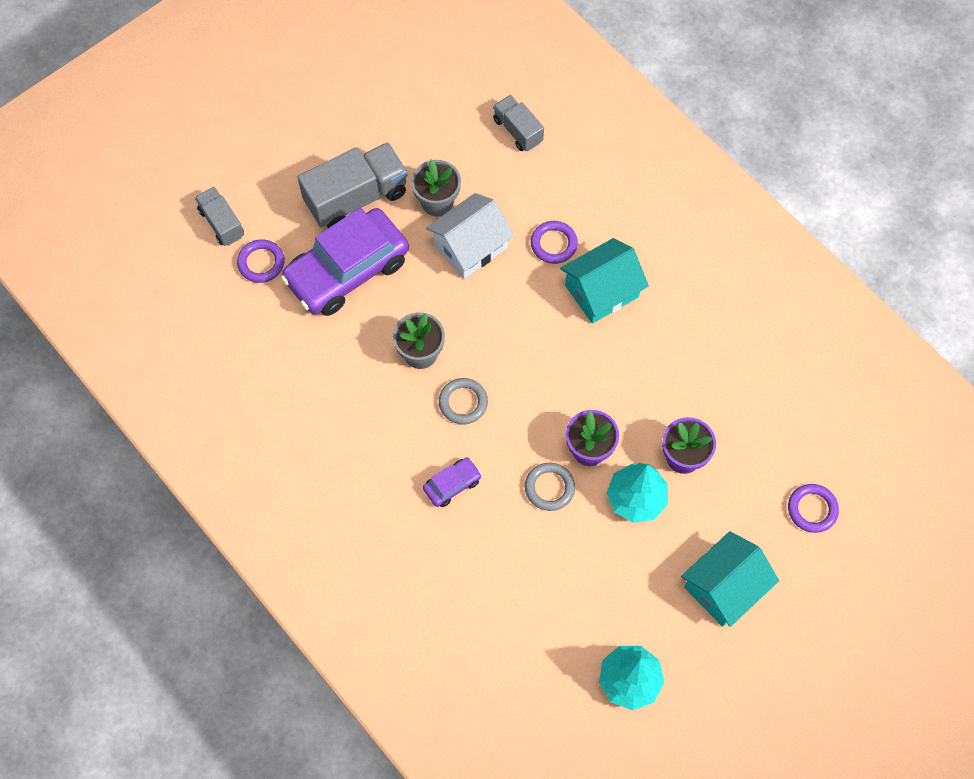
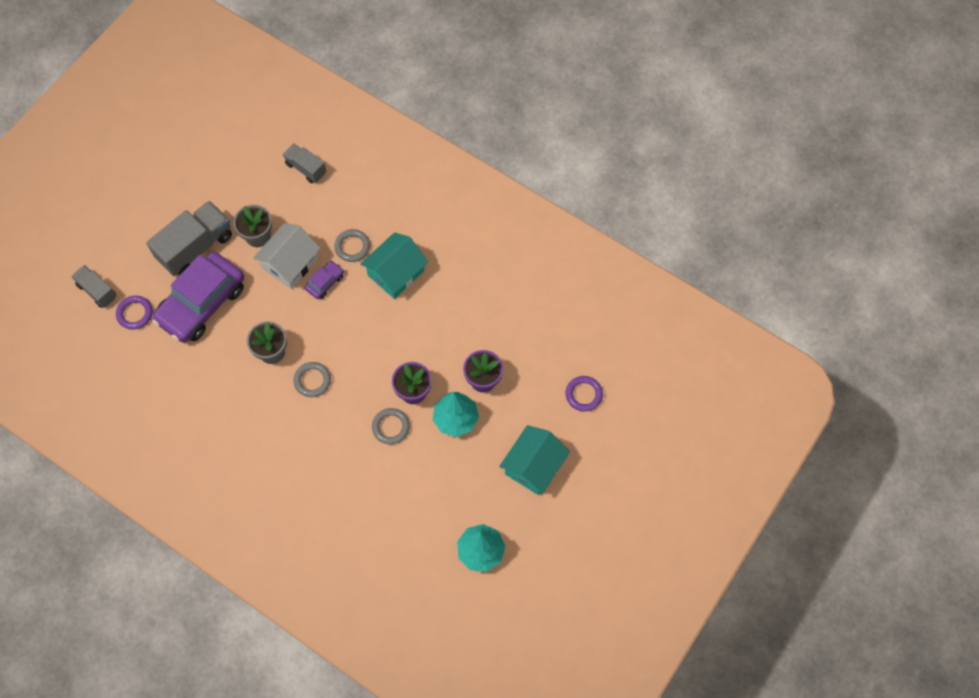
camera: 15 degrees left, 0 degrees up
(452, 484) = (318, 443): purple car -> purple car (325, 282)
(553, 244) = (352, 247): purple ring -> grey ring

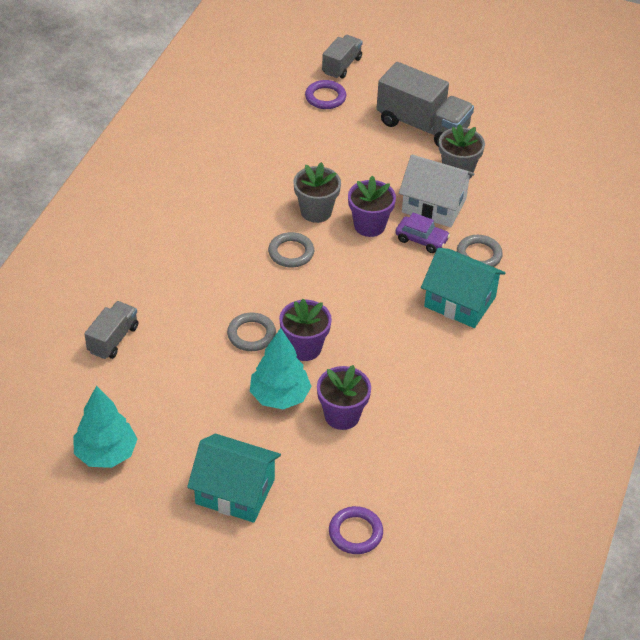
camera: 75 degrees right, 20 degrees down
(202, 303) = (356, 144): purple car -> none
(299, 316) = (369, 225): none -> purple flower pot
(306, 168) = (565, 194): grey truck -> grey truck (113, 339)

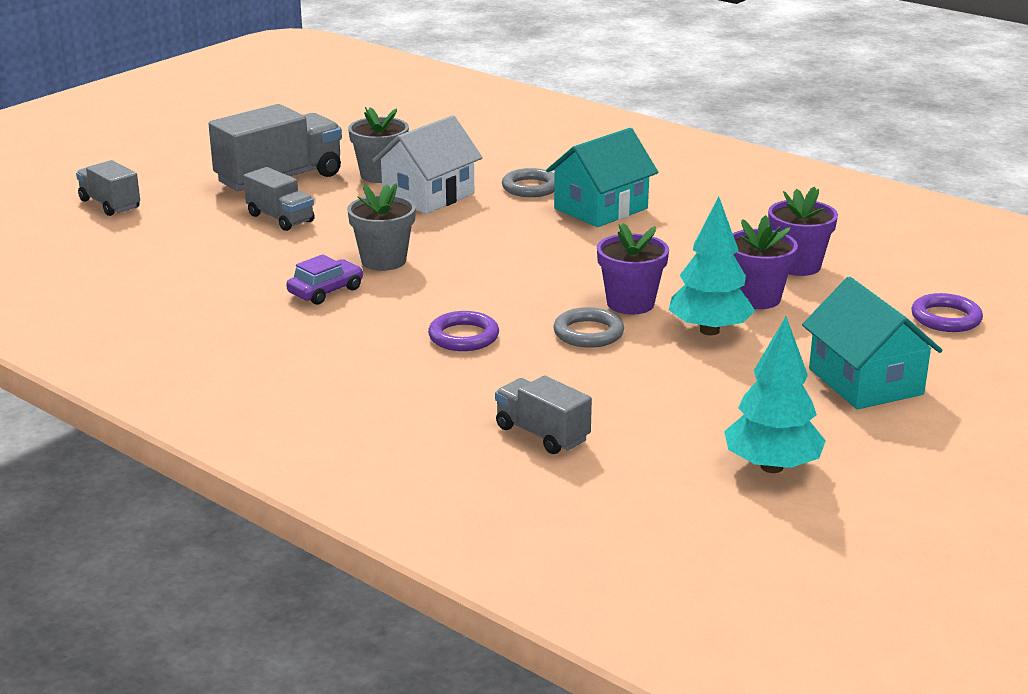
camera: 70 degrees left, 20 degrees down
(235, 491) = (865, 381): turquoise house -> turquoise house turned 60 degrees counterclockwise
(291, 252) = (450, 287): grey ring -> none
(325, 97) = (163, 223): purple ring -> purple ring (463, 337)
(359, 145) = (280, 218): none -> grey truck
(369, 225) = (436, 234): purple flower pot -> purple flower pot (797, 266)
(421, 239) = (483, 211): purple car -> purple car (326, 291)

